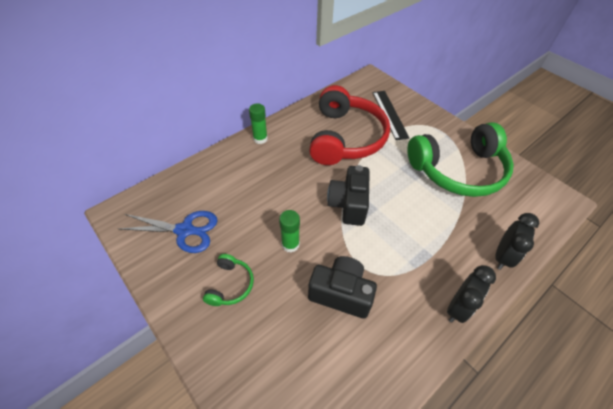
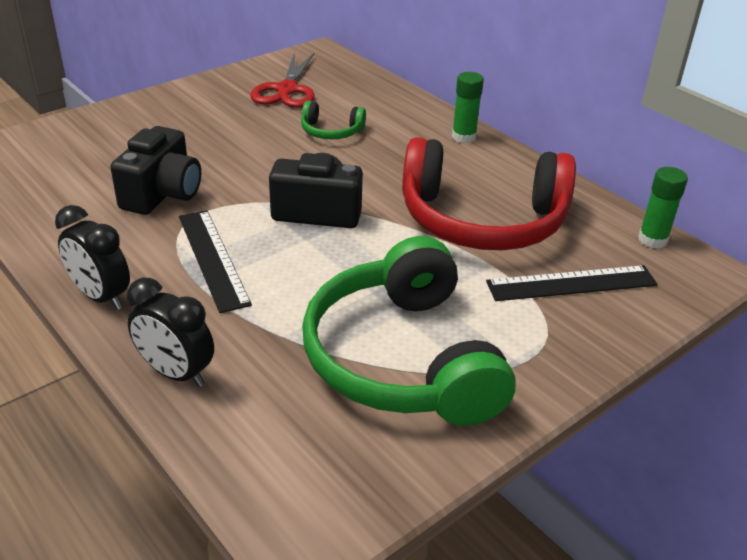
camera: 90 degrees right, 15 degrees down
(185, 230) = (286, 90): blue scissors -> red scissors
(230, 285) = (201, 120): green headphones -> green headphones (331, 131)
(290, 244) = (250, 159): green glue stick -> green glue stick (652, 240)
(406, 252) = (213, 258): none -> black ruler

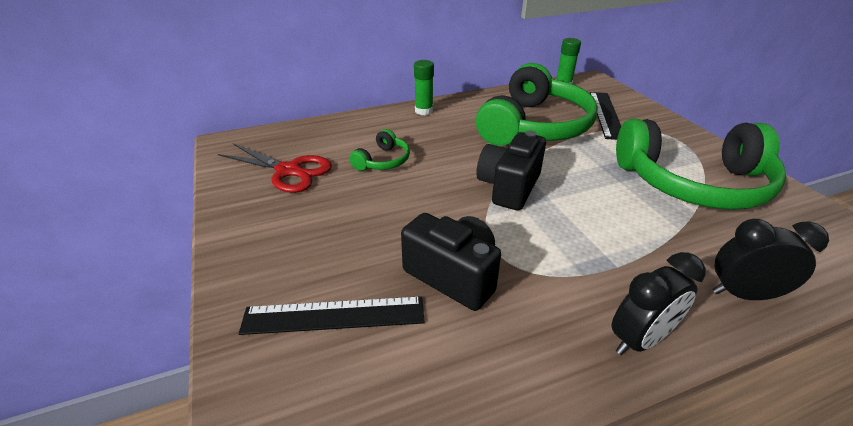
camera: 70 degrees left, 0 degrees up
(176, 373) = (743, 294): black clock -> black clock turned 135 degrees counterclockwise
(213, 258) = (574, 253): black ruler -> black ruler (334, 315)
(482, 220) = (534, 126): red headphones -> green headphones

